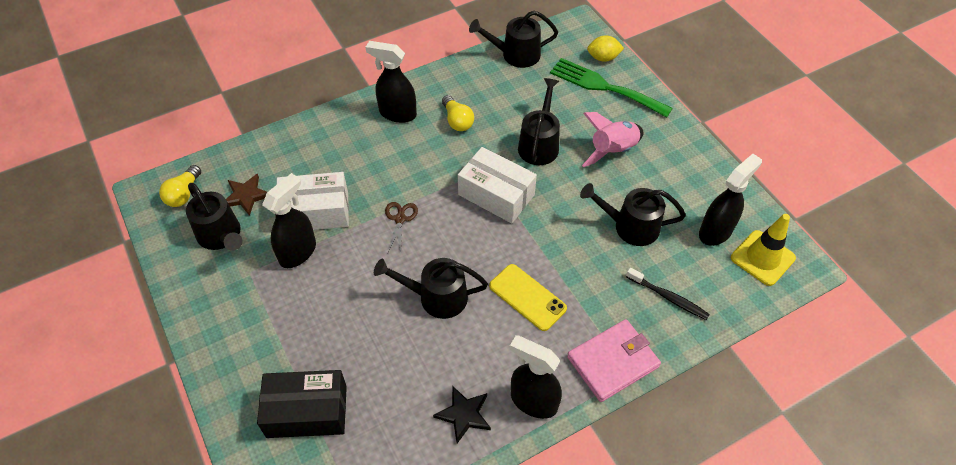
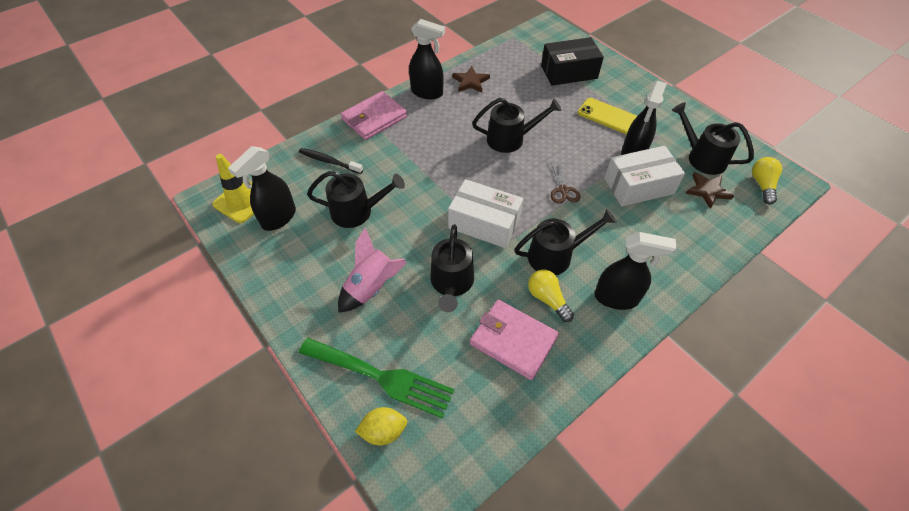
camera: 170 degrees right, 0 degrees up
(464, 415) = (470, 82): black star -> brown star
(496, 96) = (513, 340): none -> pink wallet
(515, 55) = (504, 416): black watering can -> black watering can (555, 255)
(527, 297) = (441, 148): yellow phone -> yellow phone (608, 116)

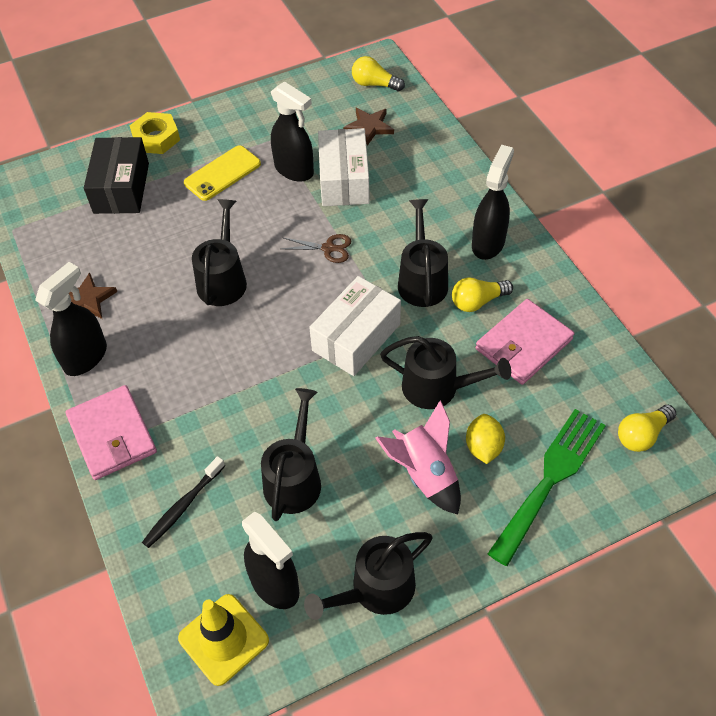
camera: 75 degrees left, 0 degrees up
(384, 431) = (614, 484): yellow lemon -> yellow lemon (483, 447)
(440, 453) = (642, 435): none -> yellow light bulb
(623, 76) = (156, 138): none -> yellow nut
(702, 158) = (321, 115): black watering can -> black watering can (376, 589)

